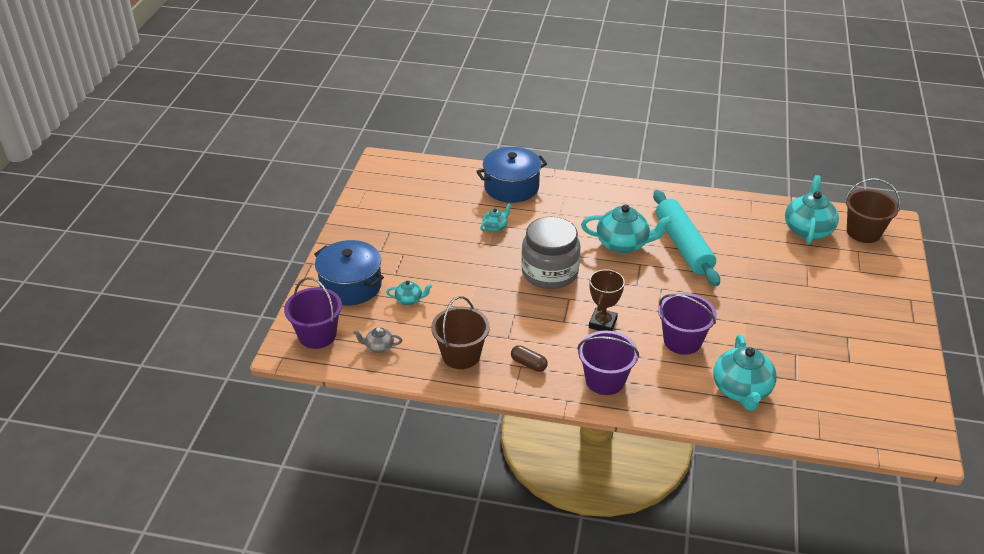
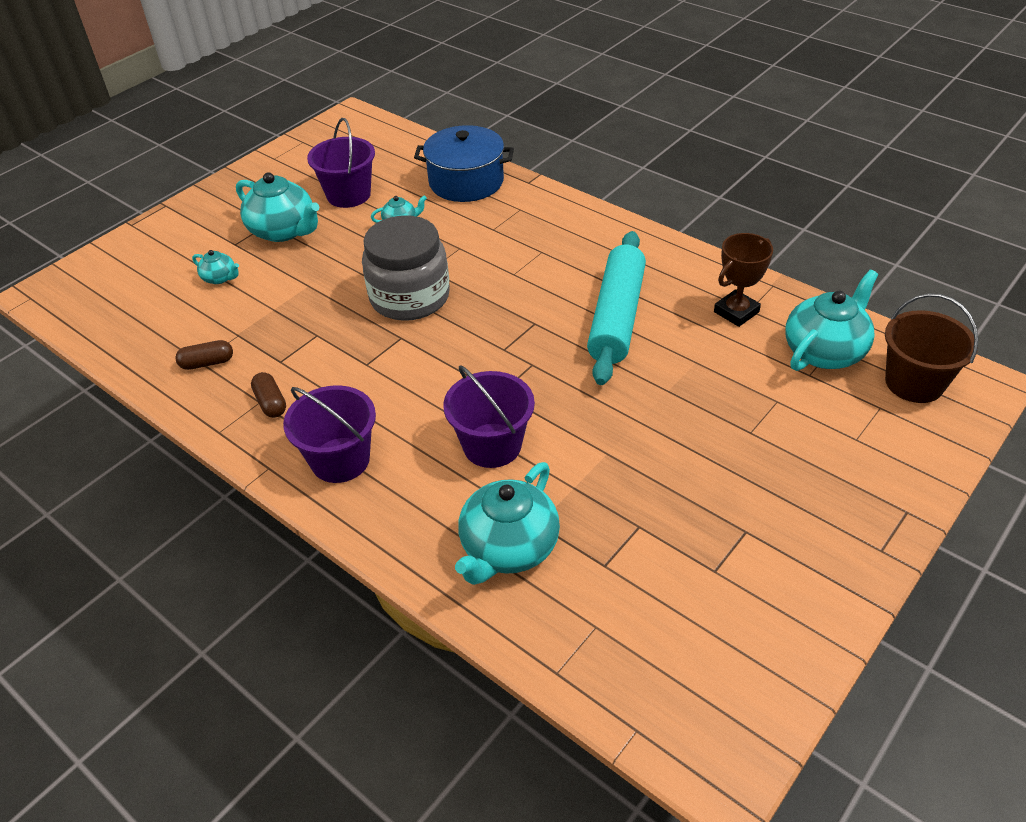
camera: 30 degrees right, 5 degrees up
(317, 335) = (87, 286): purple bucket -> purple bucket (348, 195)
(351, 285) = (177, 242): blue pot -> none
(379, 347) = (133, 321): grey teapot -> none
(461, 355) = (207, 363): brown bucket -> brown capsule
(602, 323) = (411, 384): brown trophy -> brown trophy (736, 312)
(623, 244) = (537, 291): turquoise teapot -> turquoise teapot (284, 231)

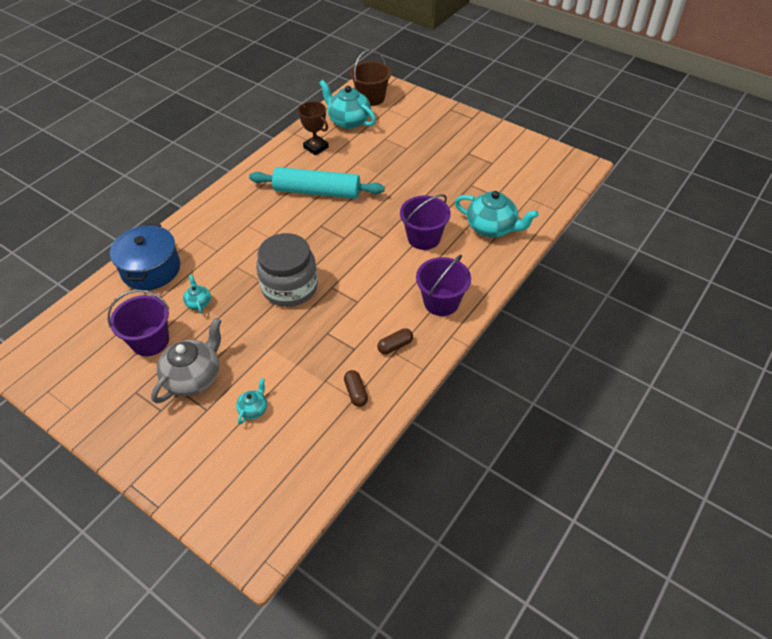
camera: 95 degrees left, 5 degrees up
(284, 231) = (194, 377): turquoise teapot -> grey teapot

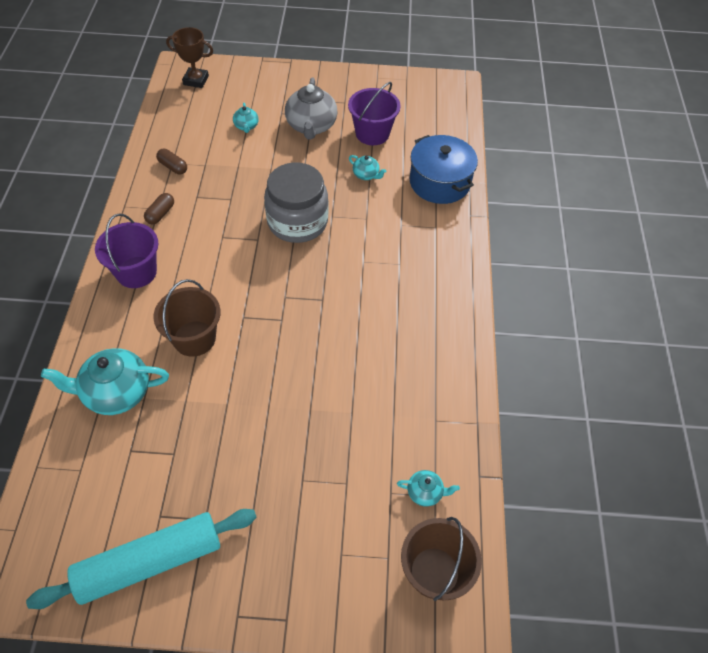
camera: 145 degrees right, 5 degrees up
(316, 147) = (426, 413): brown trophy -> brown trophy (196, 80)
(317, 191) = (363, 342): turquoise rolling pin -> turquoise rolling pin (150, 562)
(348, 121) = (425, 492): turquoise teapot -> turquoise teapot, size x0.49
(424, 238) = (194, 338): purple bucket -> brown bucket

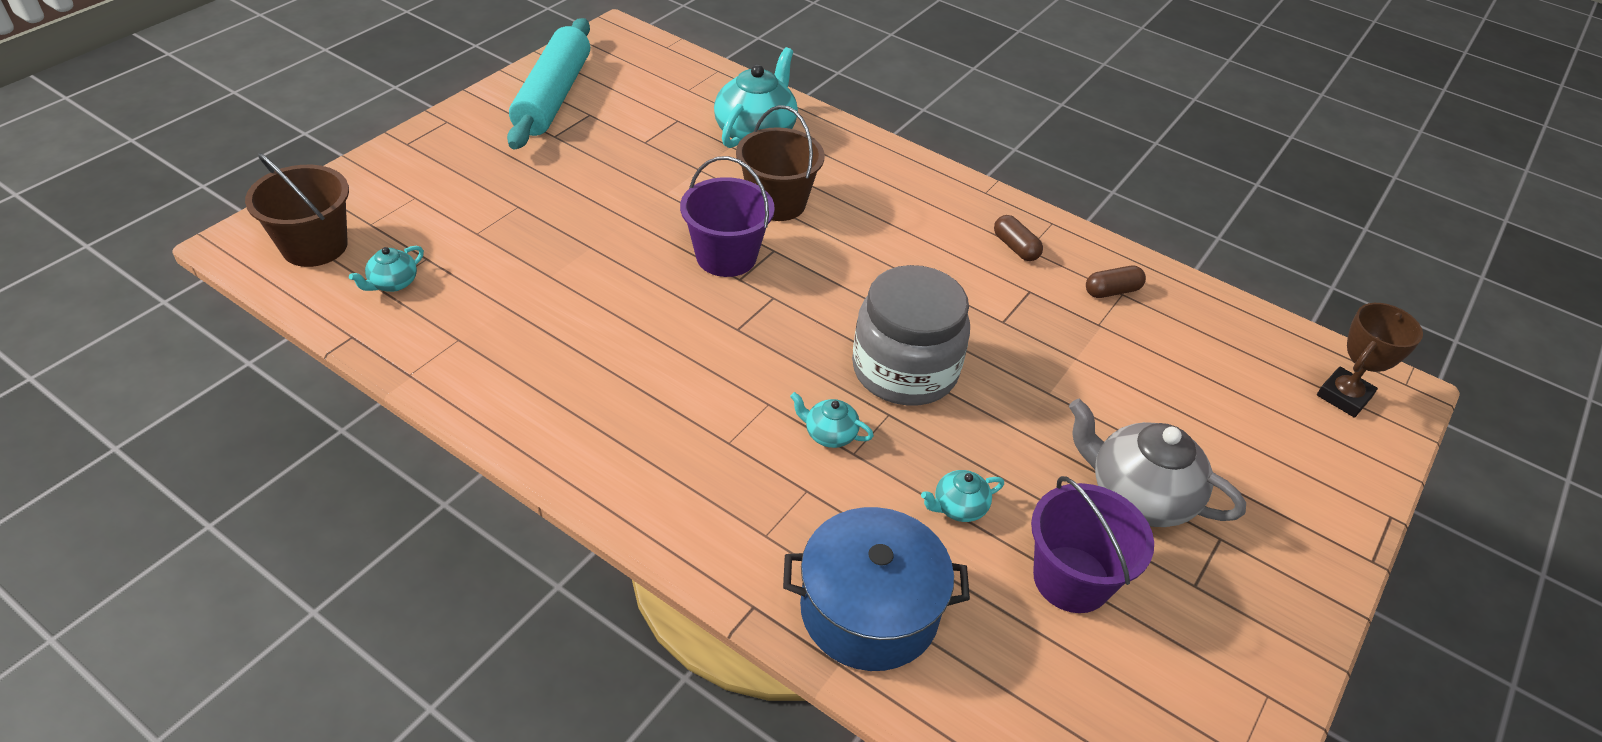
camera: 120 degrees right, 10 degrees down
(136, 272) = (920, 196): purple bucket -> purple bucket (726, 256)
(246, 126) = (1177, 408): turquoise teapot -> turquoise teapot (829, 434)

